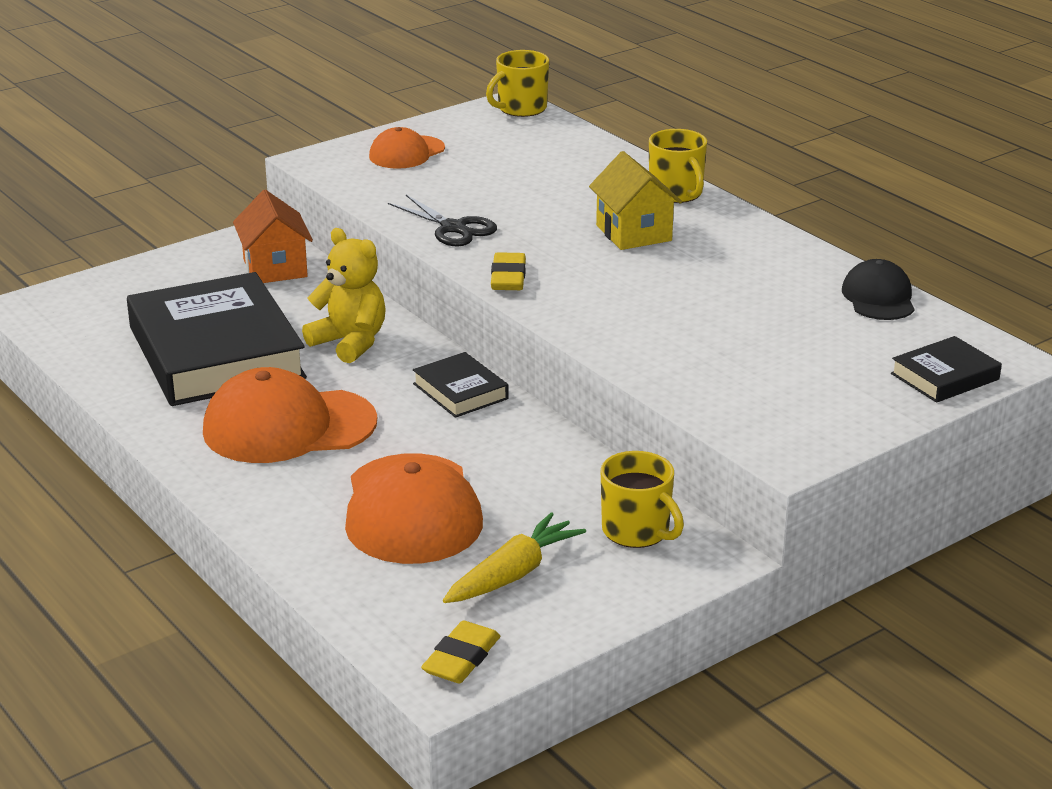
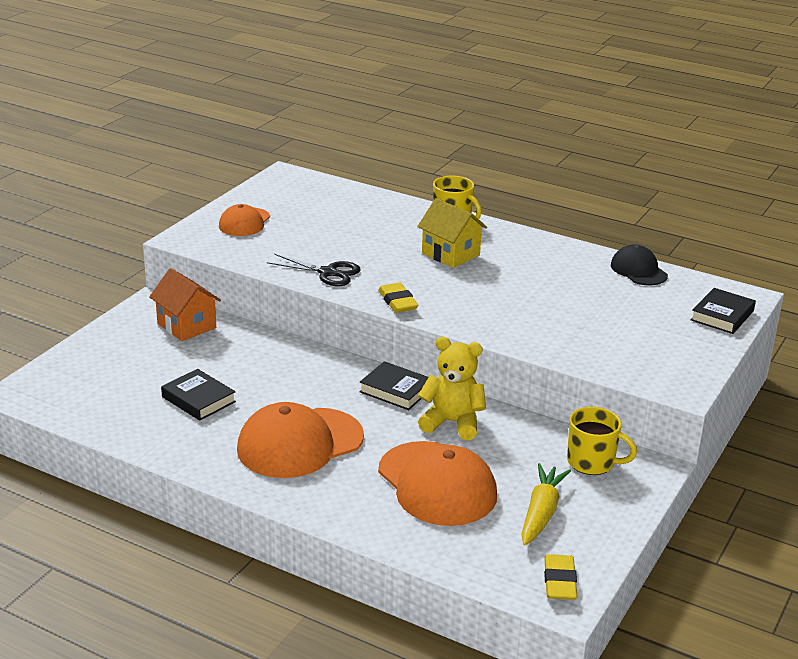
camera: 25 degrees left, 0 degrees up
(216, 353) = (198, 399): black book -> black book, size x0.45
(350, 343) = (289, 371): yellow teddy bear -> yellow teddy bear (452, 423)
(521, 108) = (295, 176): yellow mug -> none

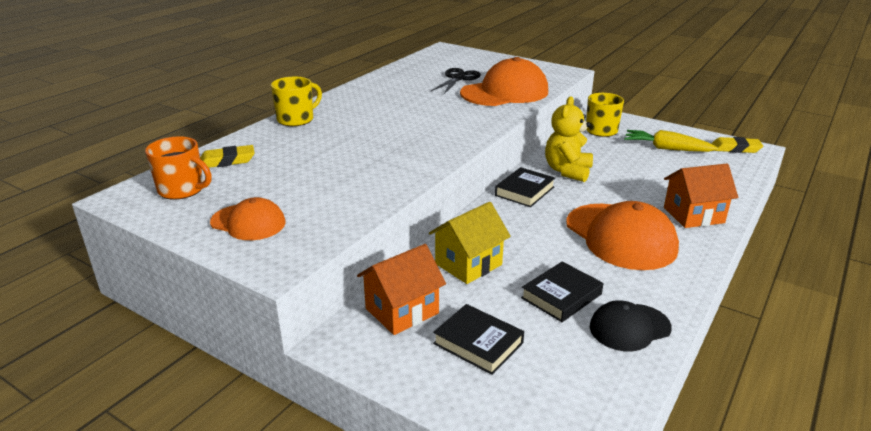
camera: 85 degrees left, 0 degrees up
(298, 192) = (182, 190): none -> orange mug
(328, 273) = (390, 175): black scissors -> black scissors (458, 78)
(349, 501) = (693, 215): none -> orange house
(397, 302) = (452, 146): yellow eraser -> yellow eraser (227, 161)
(437, 484) = (652, 180): orange cap -> orange cap (505, 92)
(450, 254) = (363, 123): yellow house -> yellow house (468, 264)
(638, 270) = (404, 69): black cap -> black cap (629, 327)
(722, 315) = (470, 55): black book -> black book (478, 343)

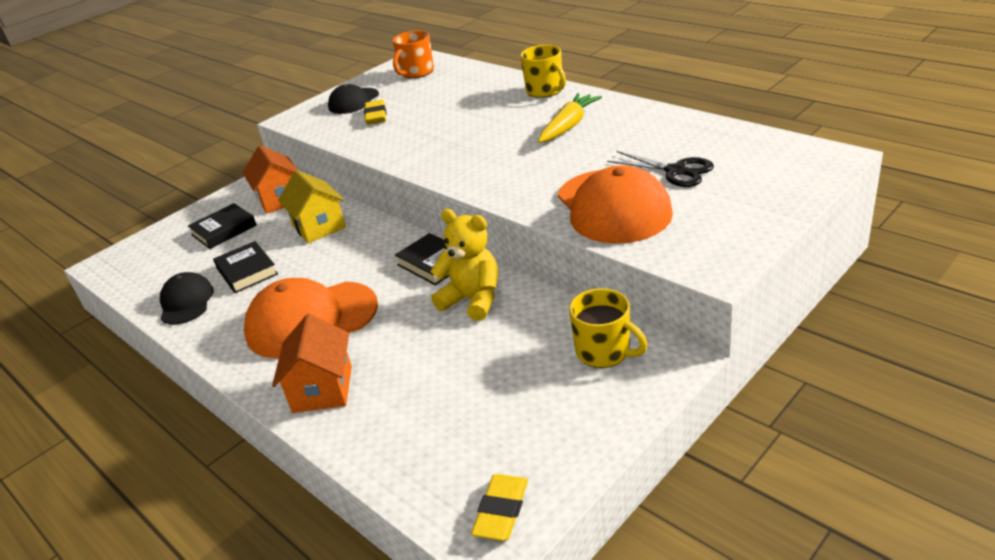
camera: 105 degrees right, 5 degrees up
(227, 161) = (460, 78): yellow eraser -> yellow eraser (376, 116)
(248, 222) = (353, 101): orange cap -> black cap
(666, 149) = (520, 414): yellow carrot -> yellow carrot (569, 126)

